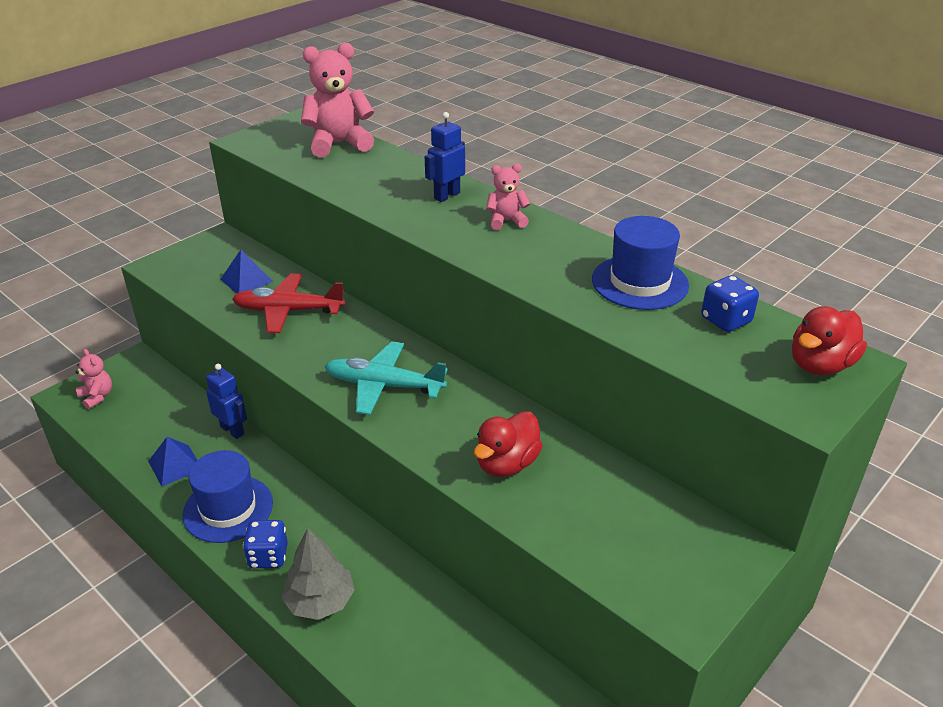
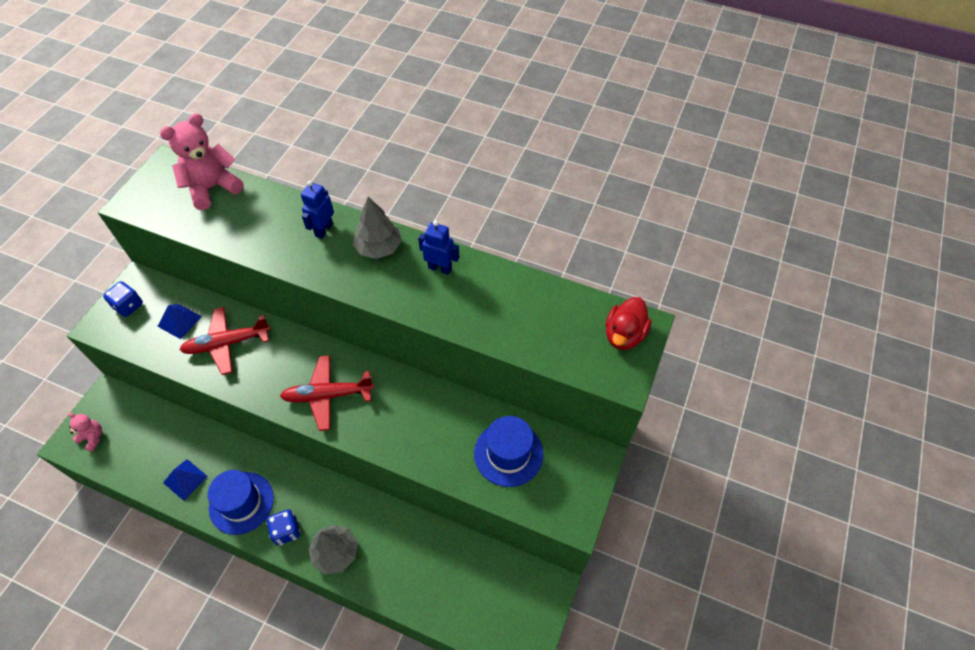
camera: 20 degrees left, 20 degrees up
(232, 430) = (215, 435): blue robot -> blue robot (440, 268)
(384, 385) = (328, 395): turquoise plane -> red plane
(506, 221) = (378, 247): pink teddy bear -> grey tree
(507, 464) = (435, 438): red duck -> none
(639, 282) = (492, 288): blue hat -> blue hat (508, 453)
(725, 320) = (557, 310): blue dice -> blue dice (128, 306)

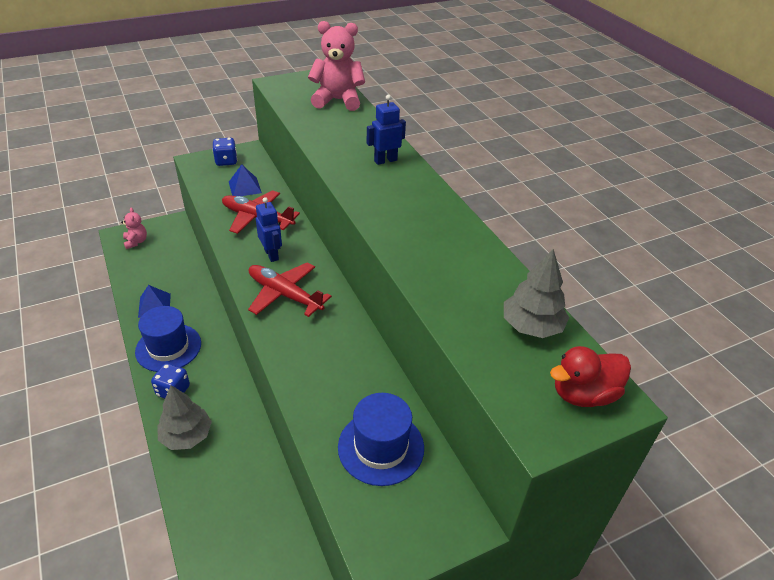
camera: 40 degrees right, 15 degrees down
(378, 247) = (415, 193): grey tree -> grey tree (531, 326)
(440, 268) = (450, 233): blue robot -> blue robot (271, 254)

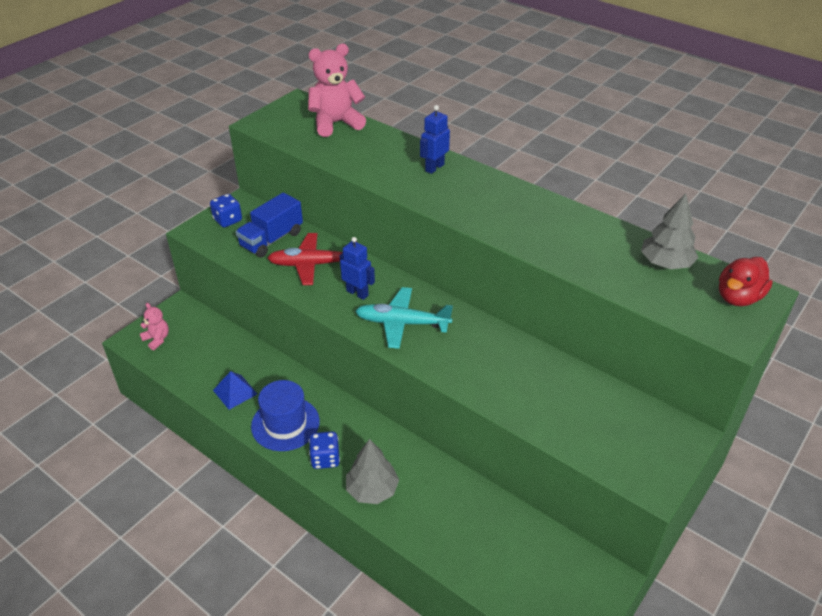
camera: 25 degrees left, 0 degrees up
(245, 187) = (271, 239): blue pyramid -> blue truck
(285, 295) = (402, 323): red plane -> turquoise plane
(381, 447) = (586, 409): blue hat -> none

